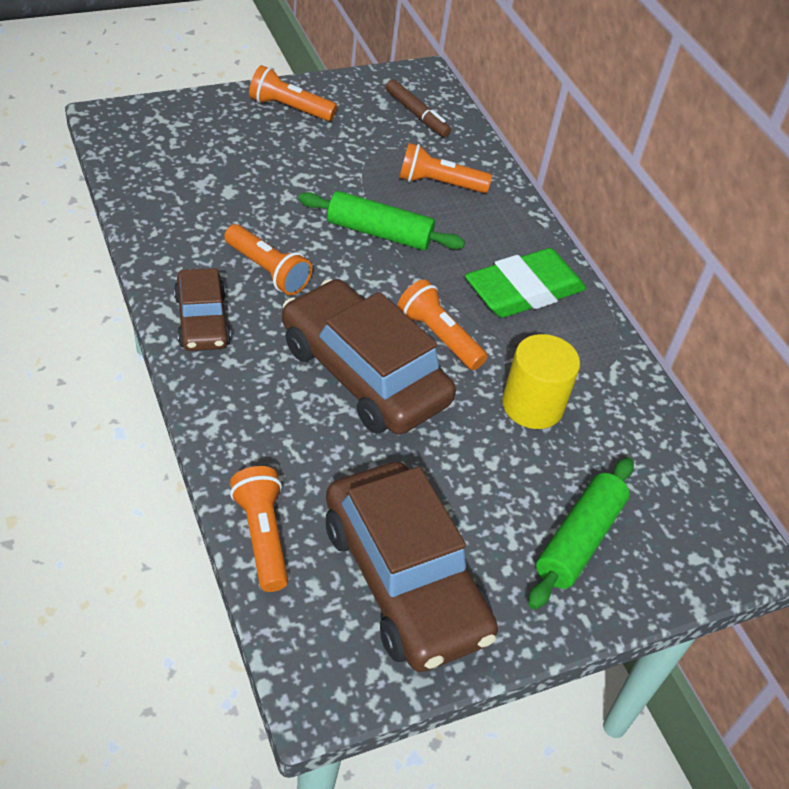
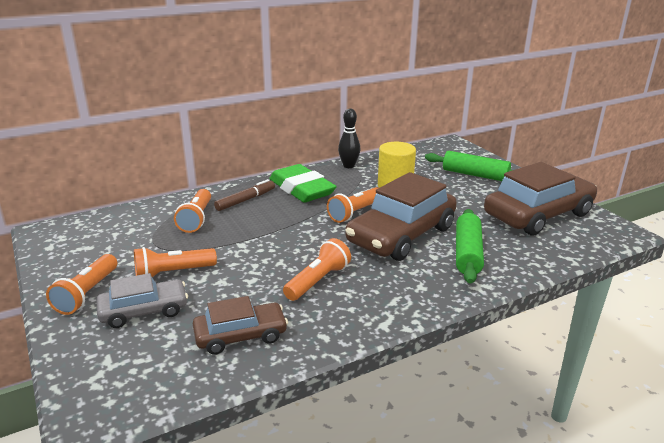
camera: 90 degrees left, 20 degrees down
(202, 320) = (387, 304): brown car -> brown car (241, 335)
(248, 143) = (144, 311): none -> grey car
(262, 536) = (551, 257): orange flashlight -> orange flashlight (173, 273)
(379, 233) = (259, 238): green rolling pin -> green rolling pin (467, 253)
(416, 114) = (104, 231): brown marker -> brown marker (246, 200)
(615, 361) = (348, 166): none -> black bowling pin

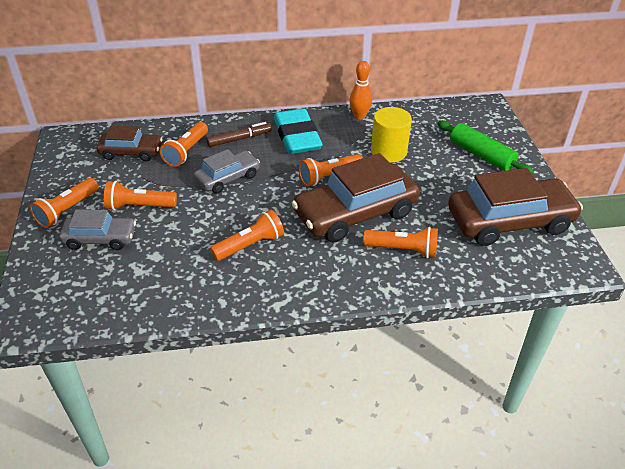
camera: 20 degrees right, 15 degrees up
(241, 335) = (159, 282): brown car -> brown car (131, 152)
(255, 232) = (228, 178): none -> grey car
(302, 189) = (297, 136): green eraser -> turquoise eraser
(348, 166) = (359, 116): black bowling pin -> orange bowling pin
(467, 253) = (403, 250): green rolling pin -> orange flashlight

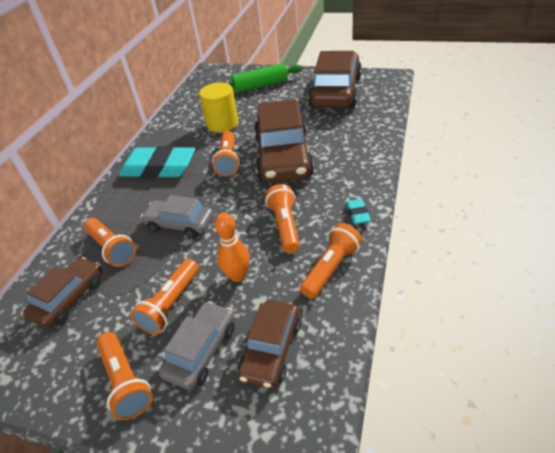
camera: 60 degrees left, 0 degrees up
(109, 277) = (271, 349): none -> brown car
(228, 178) = (180, 224): grey car -> grey car turned 60 degrees counterclockwise
(239, 139) = (128, 205): brown marker -> none
(287, 293) = (357, 214): none -> turquoise eraser
(359, 116) = (164, 128): orange bowling pin -> orange bowling pin (237, 276)
(403, 250) = (339, 142): orange flashlight -> orange flashlight (331, 268)

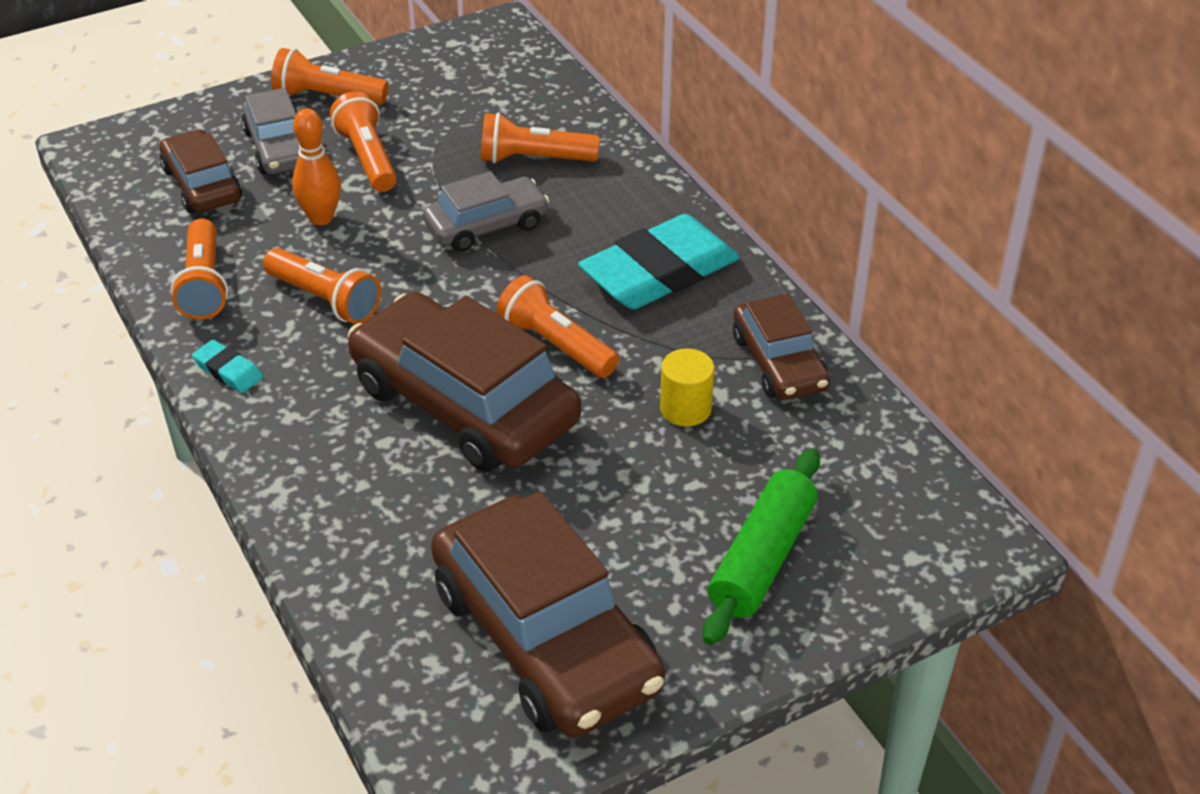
camera: 130 degrees right, 0 degrees up
(69, 298) = (499, 104): brown car -> brown car (779, 362)
(222, 124) = (685, 409): yellow cylinder -> yellow cylinder, size x0.64

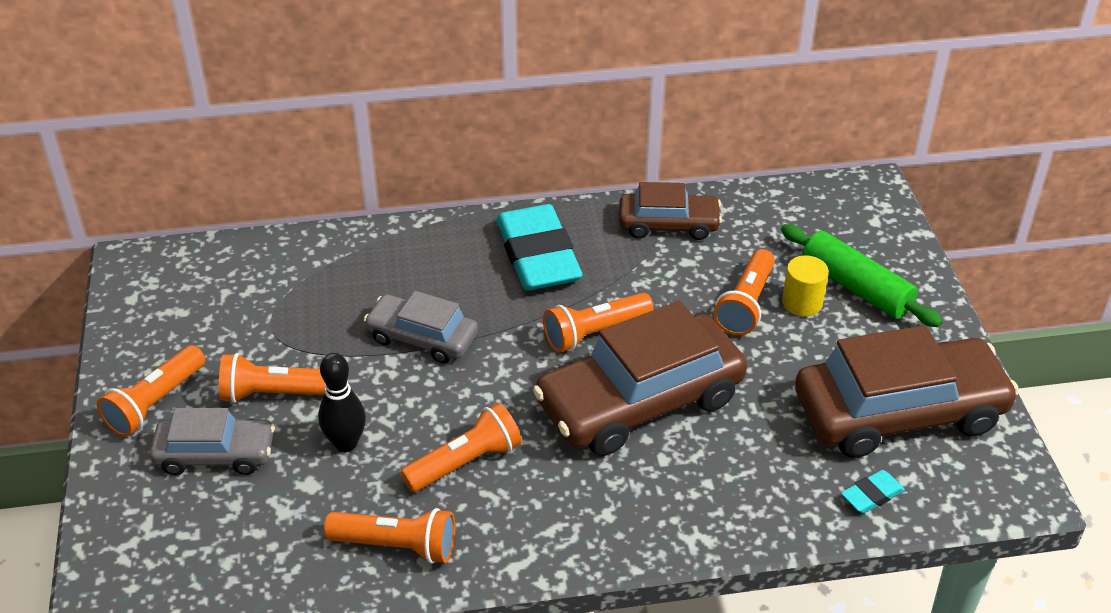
camera: 70 degrees left, 0 degrees up
(202, 185) = (237, 523): brown car -> none
(228, 371) = (529, 547): turquoise eraser -> turquoise eraser (872, 495)
(321, 218) = (346, 443): orange bowling pin -> black bowling pin
(486, 225) = (422, 338): grey car -> grey car turned 60 degrees counterclockwise
(534, 159) = (349, 288): orange flashlight -> orange flashlight (746, 305)
(685, 409) = (697, 283): yellow cylinder -> yellow cylinder (802, 303)

